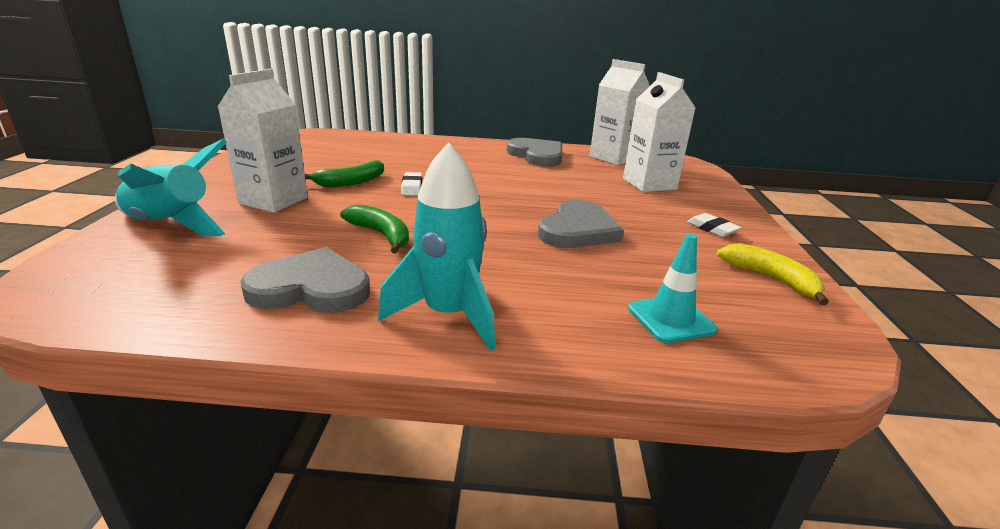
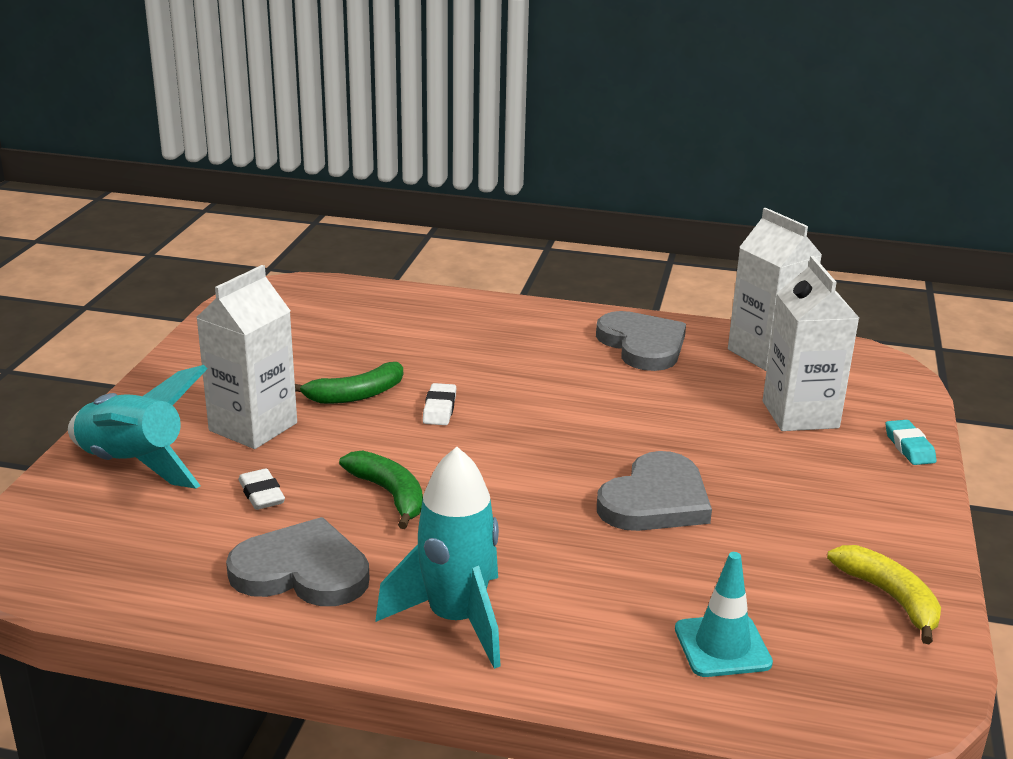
camera: 10 degrees right, 0 degrees up
(712, 229) = (854, 508): white eraser -> white eraser (262, 494)
(724, 197) = (909, 447): none -> turquoise eraser

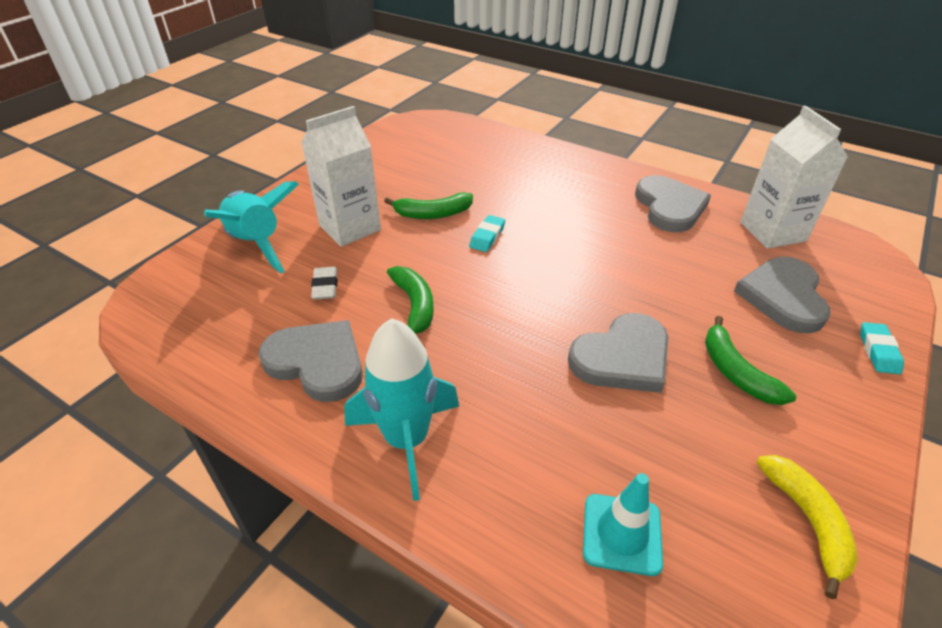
camera: 20 degrees right, 15 degrees up
(439, 409) = (487, 237): white eraser -> turquoise eraser
(778, 491) = (736, 372): none -> green banana
(800, 414) = (783, 297): white carton -> grey heart

